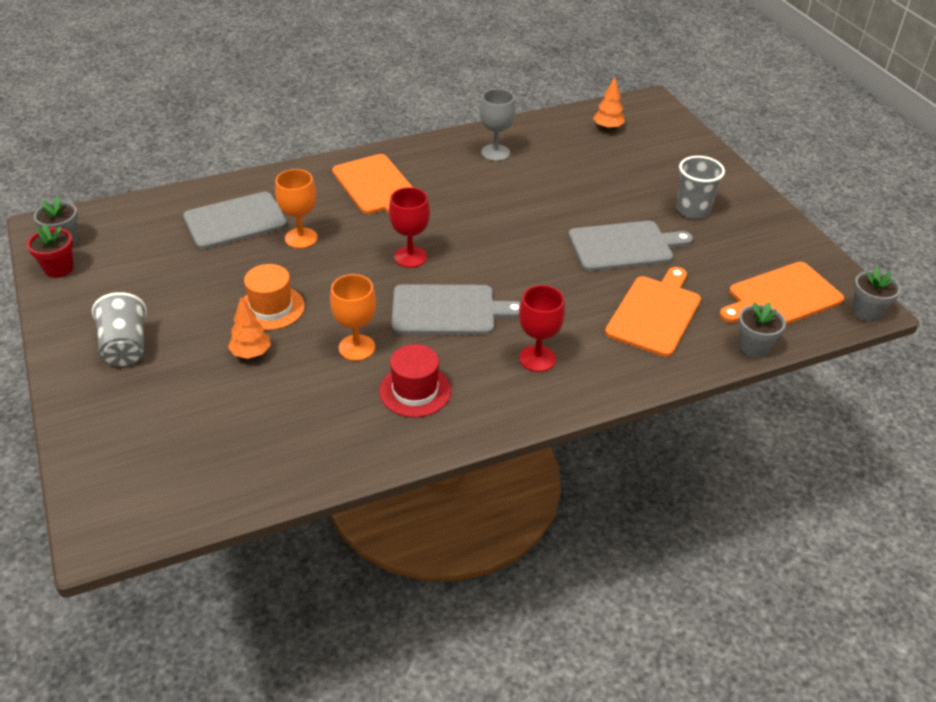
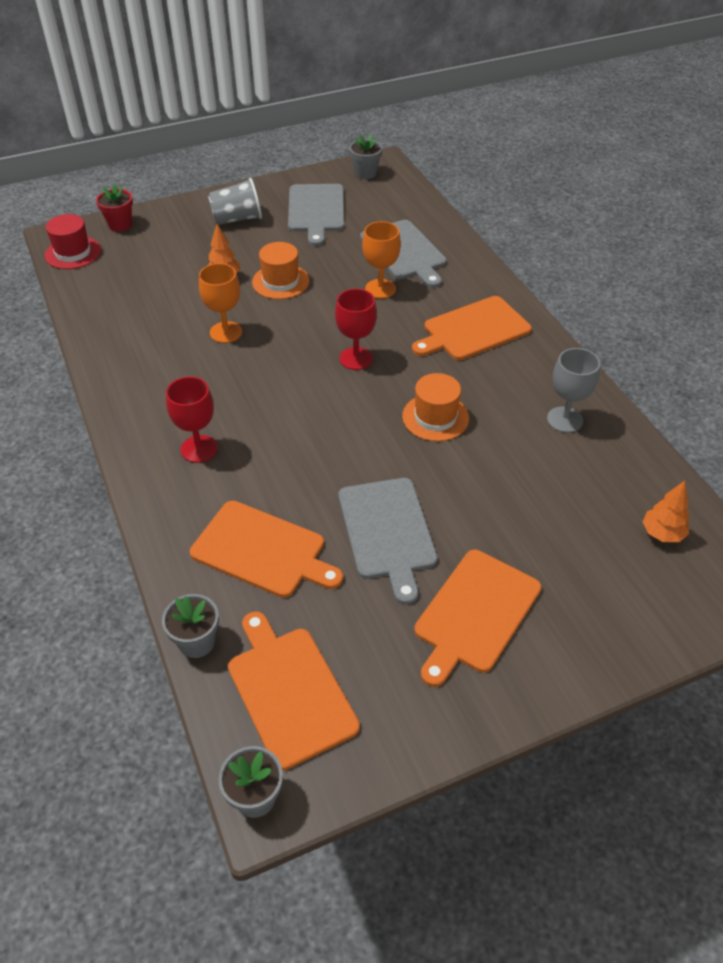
camera: 90 degrees right, 5 degrees up
(59, 268) = (330, 177): red flower pot -> red flower pot (120, 224)
(415, 391) = (167, 369): red hat -> red hat (73, 253)
(448, 310) = (273, 386): grey cutting board -> grey cutting board (316, 210)
(492, 215) = (435, 417): none -> orange hat
(692, 210) = (475, 613): grey cup -> orange cutting board

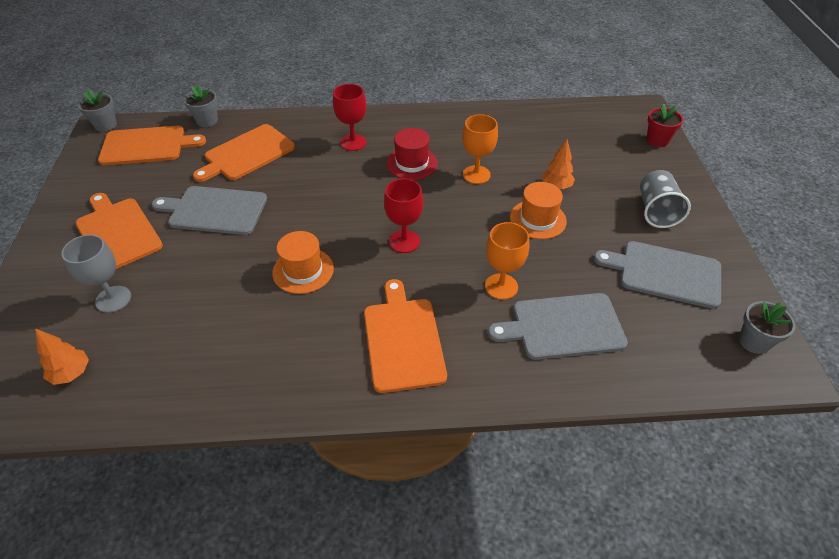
camera: 110 degrees right, 0 degrees up
(73, 253) = (617, 113): red hat -> red hat (412, 163)
(564, 419) = (238, 363): grey goblet -> grey goblet (113, 299)

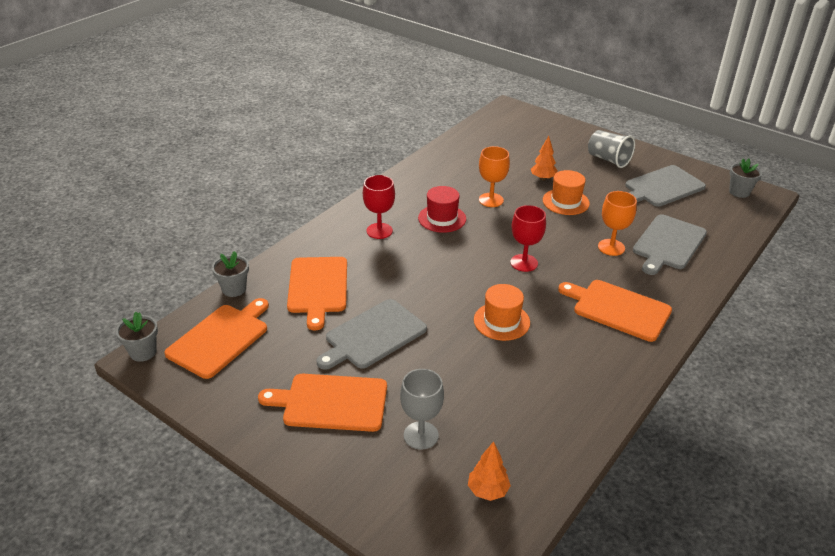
camera: 50 degrees left, 10 degrees down
(657, 140) = (545, 122): red flower pot -> none

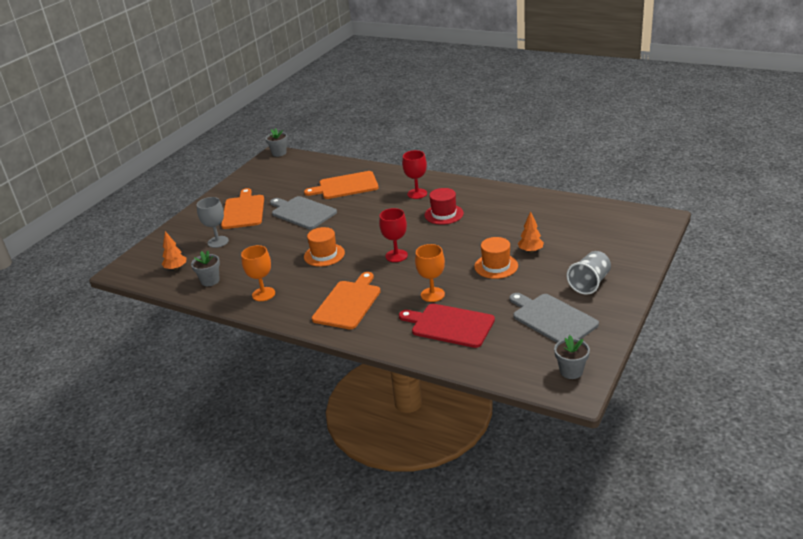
camera: 85 degrees right, 5 degrees down
(220, 338) = (292, 169): orange cutting board -> none
(234, 289) = (338, 162): grey flower pot -> grey flower pot (210, 281)
(491, 200) = (481, 231): orange goblet -> orange goblet (263, 294)
(668, 244) = (450, 325): grey cutting board -> red cutting board

